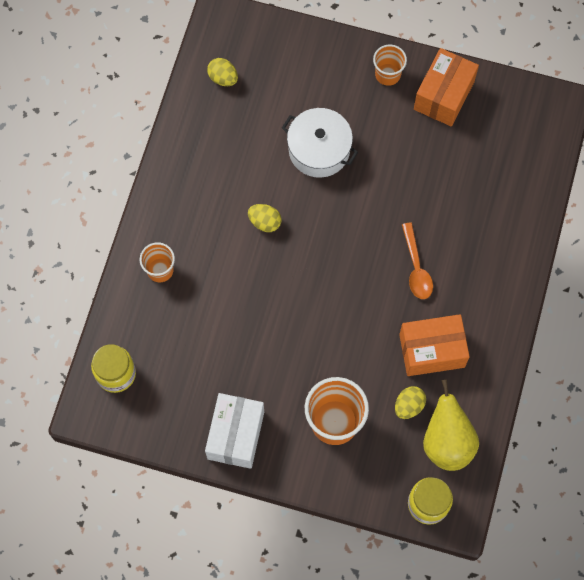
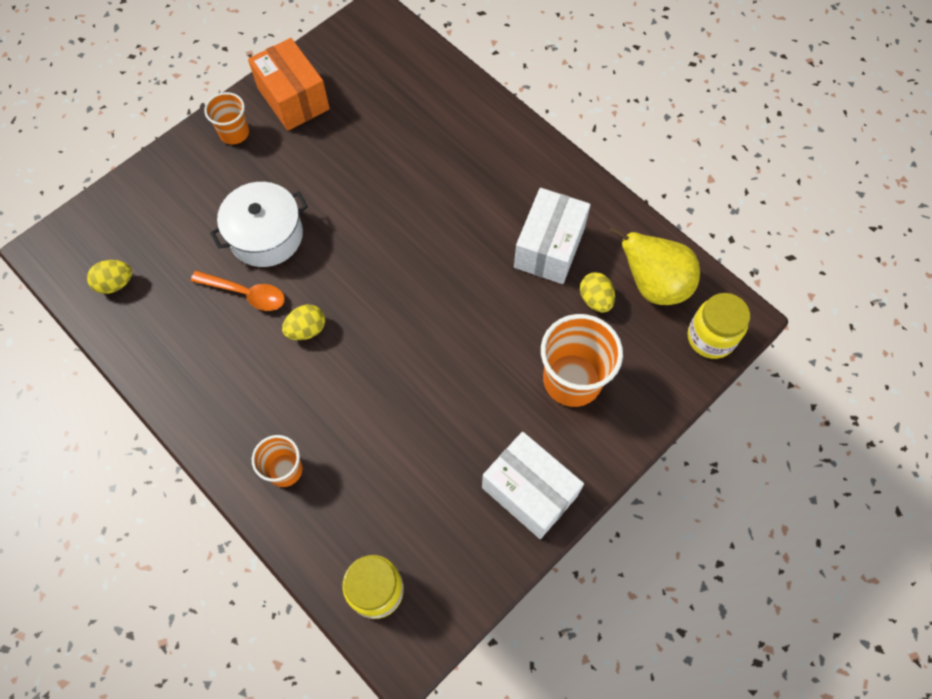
camera: 60 degrees left, 5 degrees down
(416, 267) = (453, 215): orange spoon -> orange spoon (245, 293)
(432, 350) = (549, 248): orange box -> white box

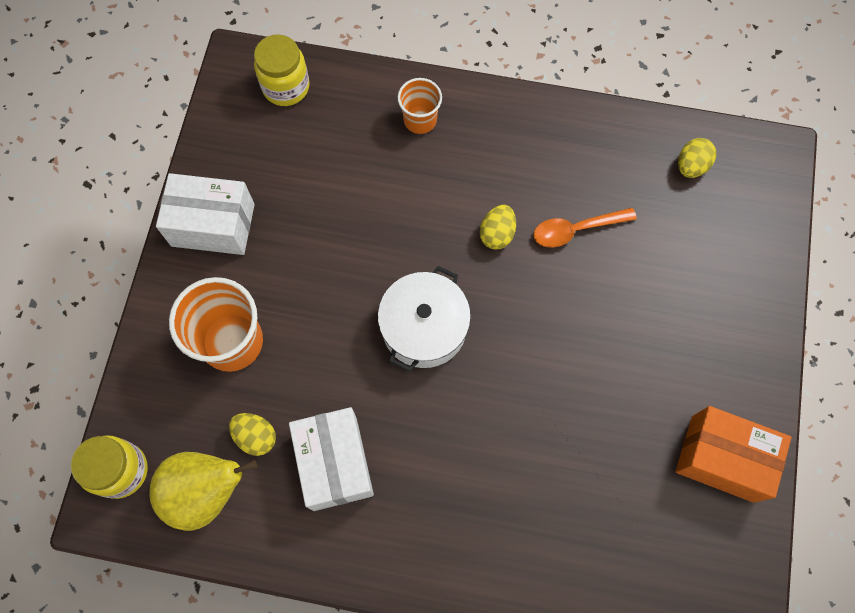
camera: 145 degrees right, 5 degrees up
(234, 133) = (739, 376): orange cup -> none
(266, 235) = (609, 293): white pot -> white pot (424, 327)

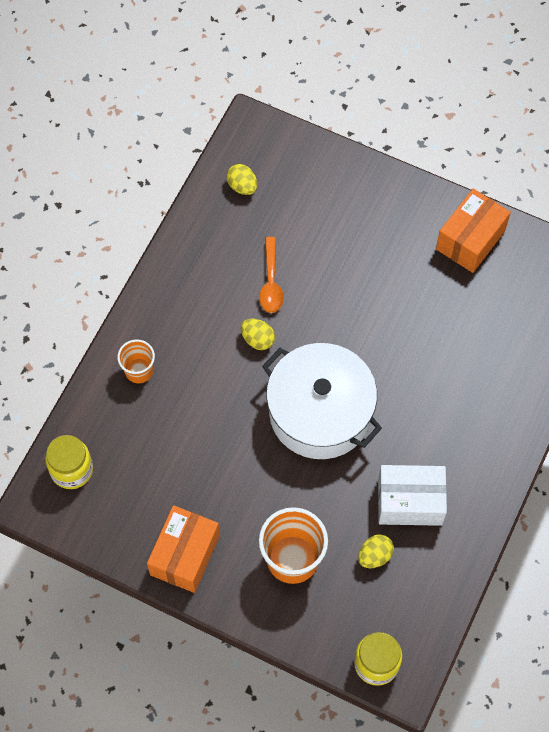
camera: 75 degrees left, 5 degrees down
(206, 492) = (409, 601): yellow pear -> none
(213, 225) = (185, 555): white box -> orange box
(424, 327) = (320, 412): white pot -> white pot, size x1.51

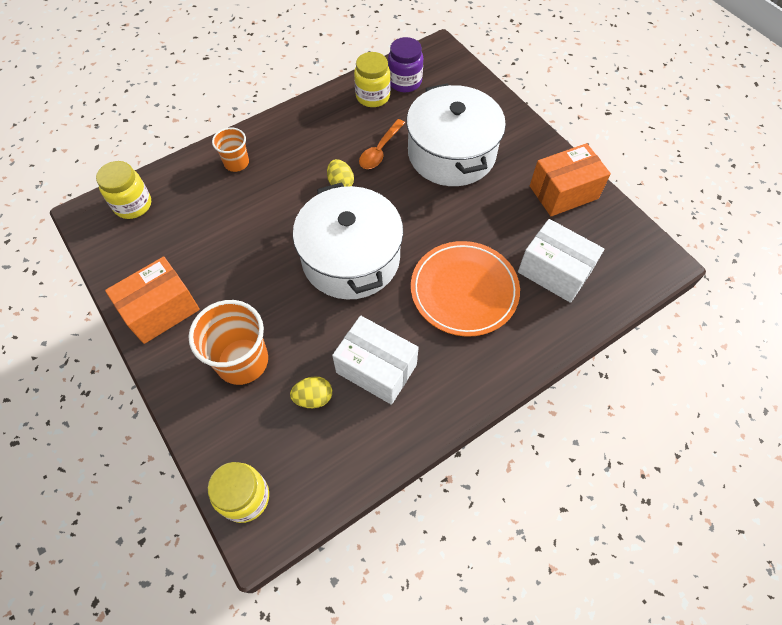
camera: 30 degrees right, 5 degrees down
(221, 221) = (373, 96): none -> yellow jar
(242, 186) = (405, 82): yellow egg -> purple jar
(342, 250) = (451, 153): none -> white pot
(439, 389) = (464, 290): none -> orange plate
(506, 328) = (554, 271): none -> white box

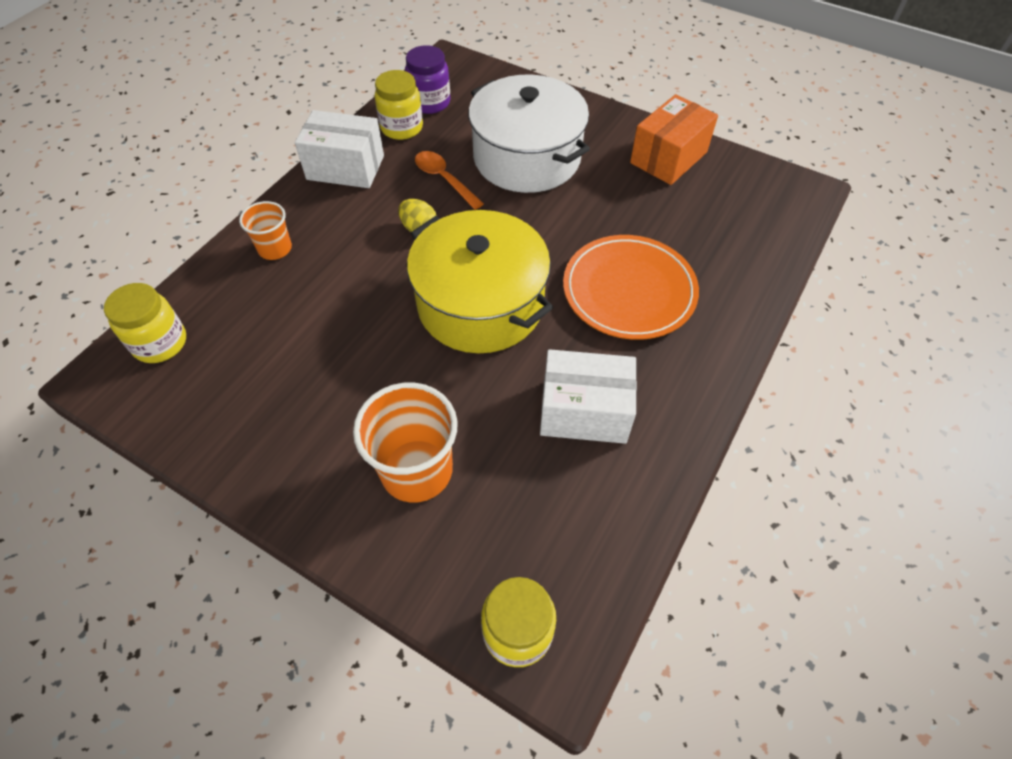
camera: 25 degrees left, 5 degrees down
(161, 310) = (272, 454): orange box -> none
(313, 398) = (531, 475): yellow egg -> none
(351, 258) = (480, 304): white pot -> yellow pot
(380, 150) = (444, 179): orange spoon -> orange spoon turned 135 degrees clockwise
(554, 271) = (710, 237): white box -> white box (345, 167)

